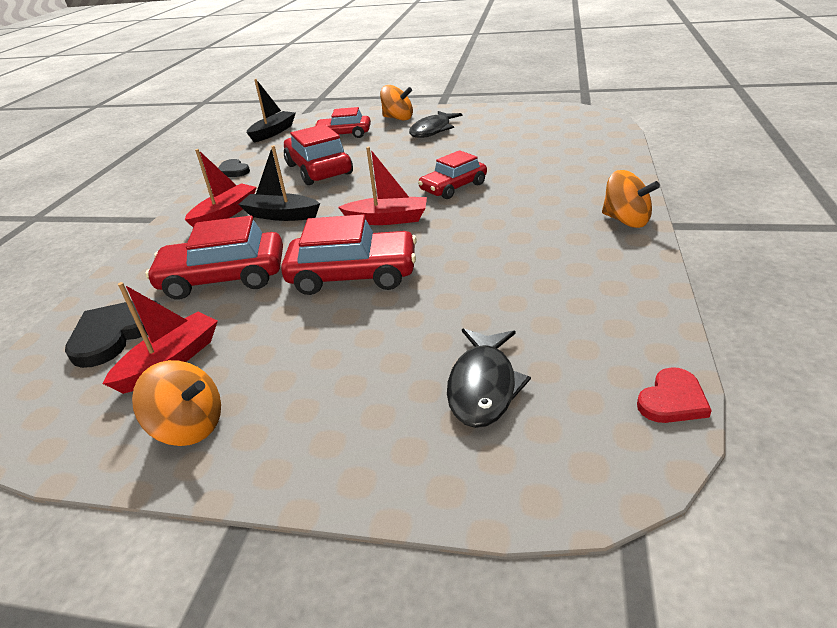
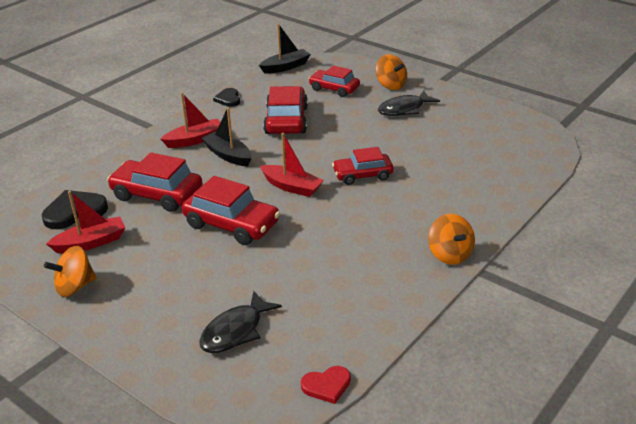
camera: 25 degrees right, 0 degrees up
(189, 426) = (75, 287): orange spinning top -> orange spinning top turned 105 degrees clockwise

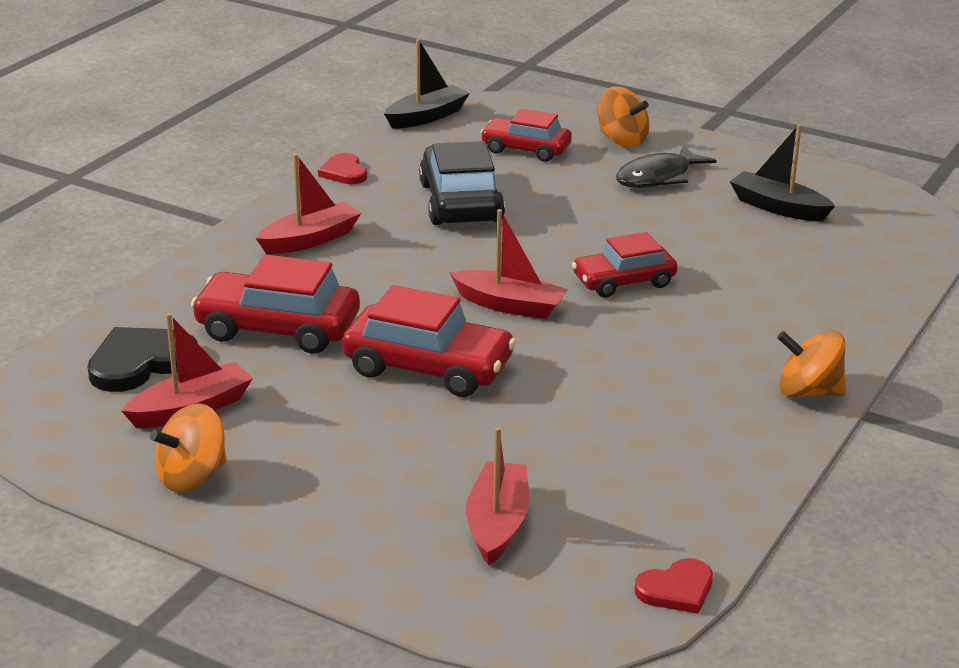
camera: 10 degrees left, 5 degrees down
(228, 99) = (344, 172): black heart -> red heart
(228, 155) = (379, 261): black boat -> black boat (778, 207)
(235, 331) = (497, 524): black fish -> red boat
(286, 120) = (460, 202): red car -> black car
(450, 254) = (808, 392): orange spinning top -> orange spinning top turned 135 degrees clockwise

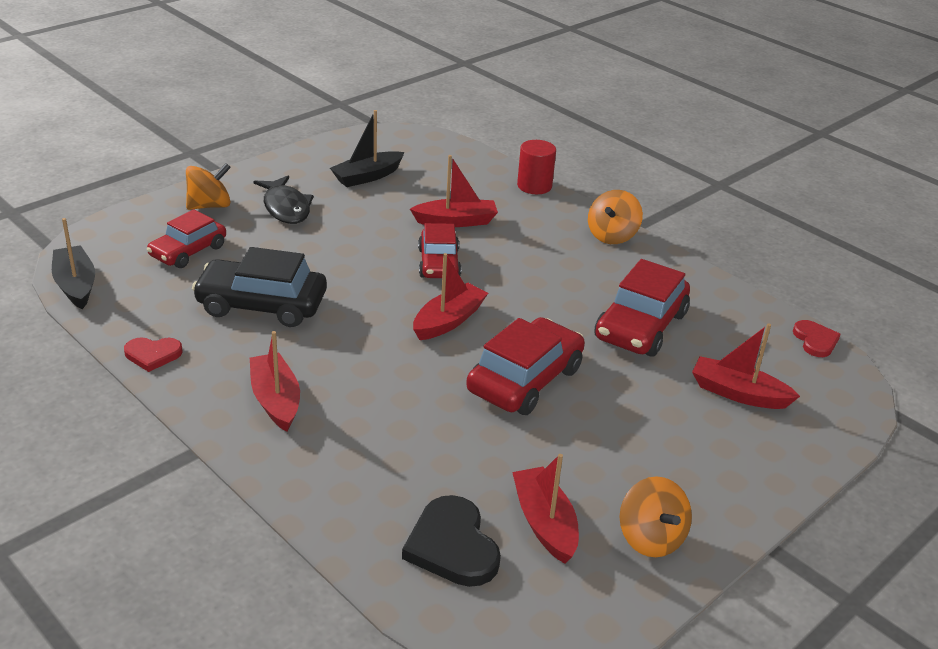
camera: 75 degrees left, 5 degrees up
(278, 328) = (429, 448): red car -> red car (641, 326)
(731, 277) = (456, 221): none -> red boat
(882, 318) = (534, 186): none -> red cylinder

